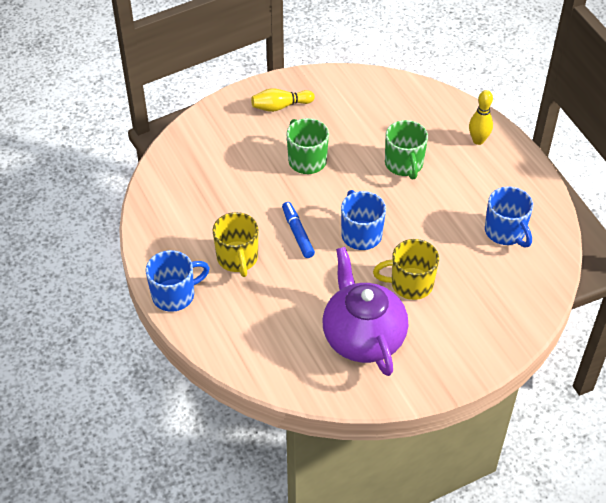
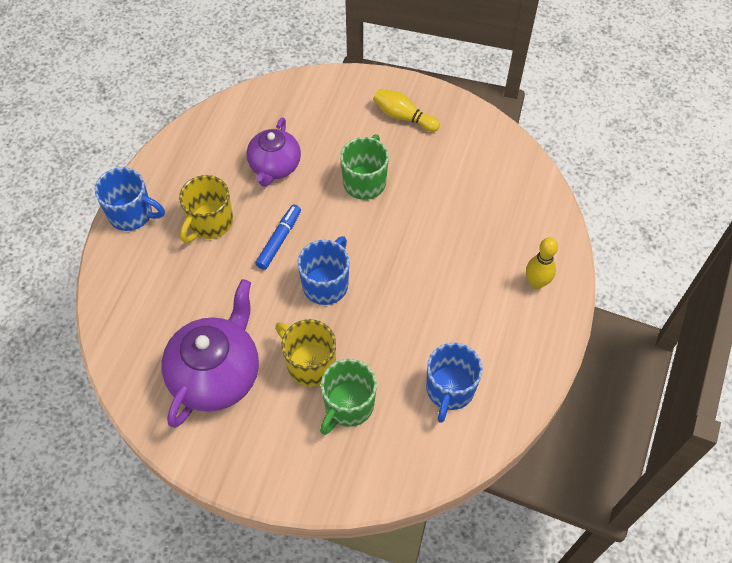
camera: 45 degrees right, 10 degrees up
(235, 194) = (275, 166): none -> purple teapot
(404, 164) = (440, 251): green mug -> green mug (348, 405)

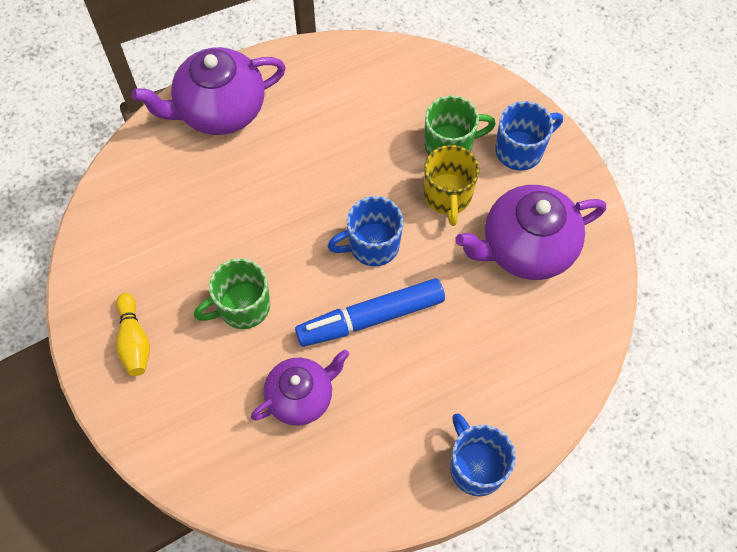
camera: 135 degrees left, 5 degrees up
(210, 223) = (413, 390): yellow mug -> none
(279, 240) = (370, 318): blue marker -> blue marker, size x1.70
(449, 390) = (368, 97): blue mug -> blue mug (520, 150)
(536, 283) = (220, 110): yellow bowling pin -> purple teapot

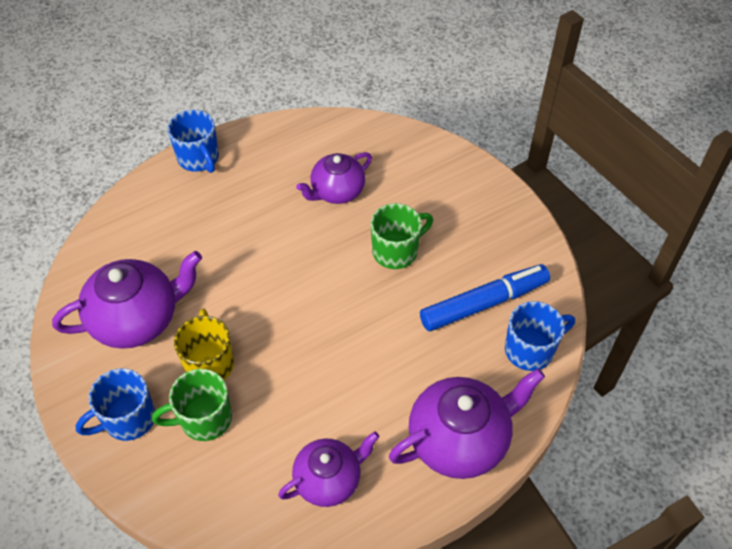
camera: 175 degrees right, 10 degrees down
(134, 341) = (482, 219): yellow bowling pin -> none
(339, 88) = (329, 480): none -> purple teapot
(370, 318) = (283, 251): blue marker -> blue marker (484, 303)
(372, 245) = (284, 310): blue mug -> blue mug (530, 350)

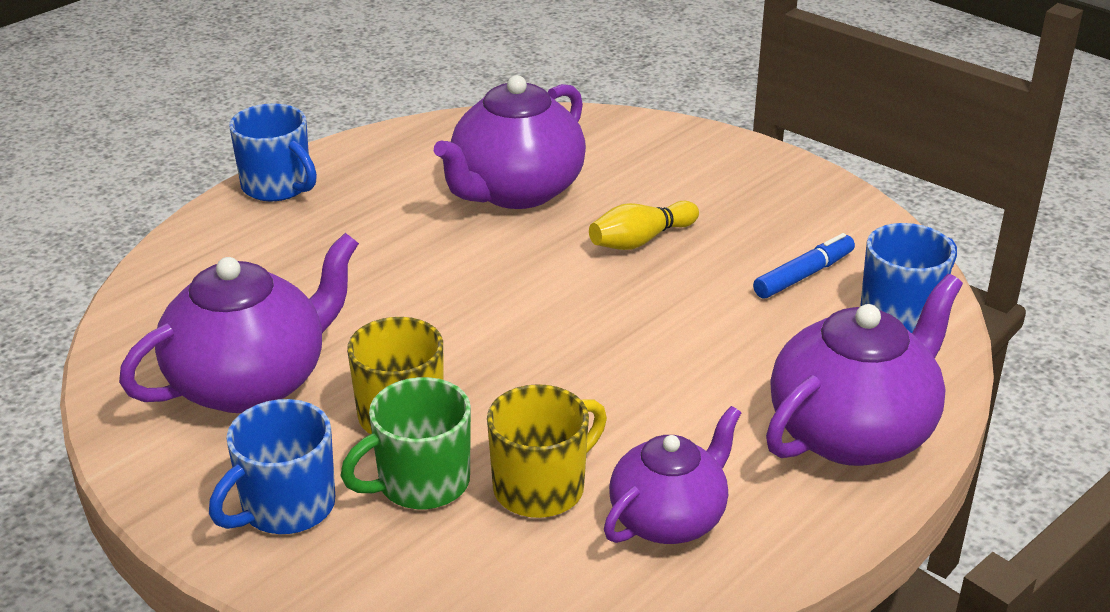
camera: 15 degrees left, 20 degrees down
(267, 439) = (541, 488): none -> yellow mug
(337, 191) = (516, 191): purple teapot -> purple teapot, size x1.54
(396, 251) = (640, 240): green mug -> yellow bowling pin
(484, 303) = (803, 275): blue marker -> blue marker, size x0.59

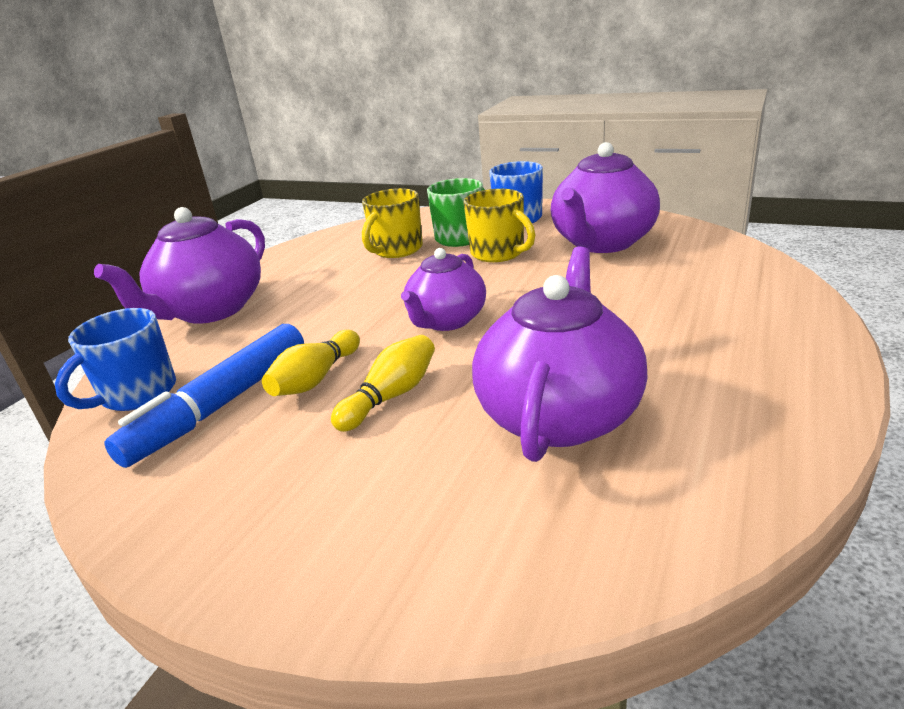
camera: 165 degrees right, 5 degrees down
(277, 186) = (808, 349): blue mug -> none
(669, 519) = (324, 256): purple teapot -> purple teapot (446, 321)
(708, 277) = (316, 379): none -> yellow bowling pin
(803, 275) = (221, 405): blue marker -> blue marker, size x1.70

